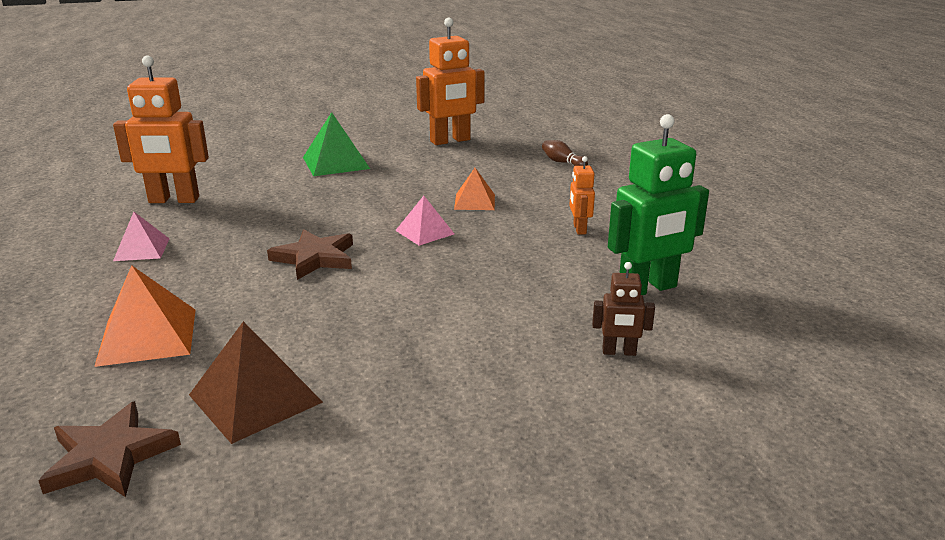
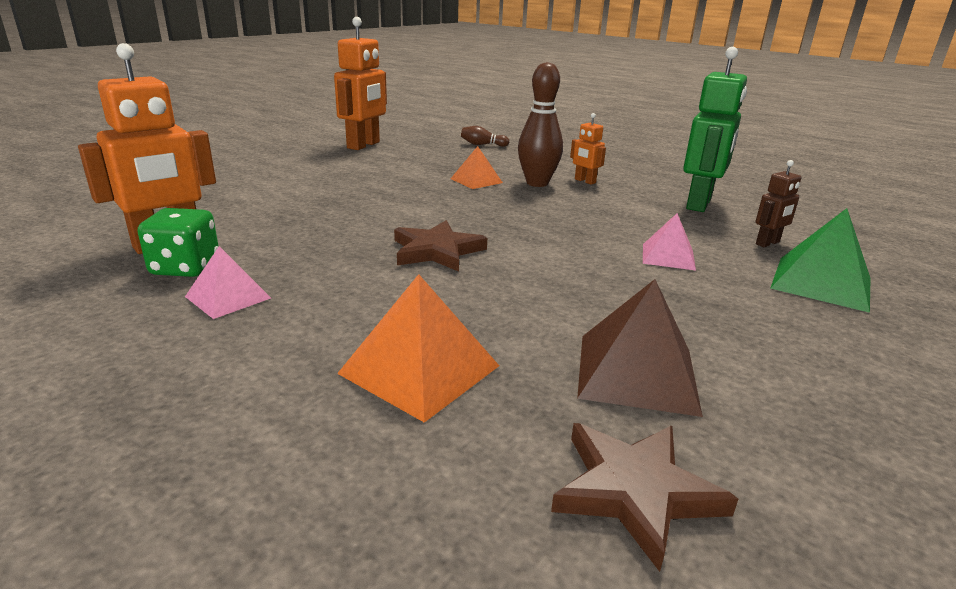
camera: 40 degrees left, 0 degrees up
(155, 221) = (185, 267): none -> green dice
(335, 163) = (291, 178): green pyramid -> green pyramid (821, 283)
(425, 232) = (485, 209): pink pyramid -> pink pyramid (668, 256)
(525, 219) = (537, 183): none -> brown bowling pin

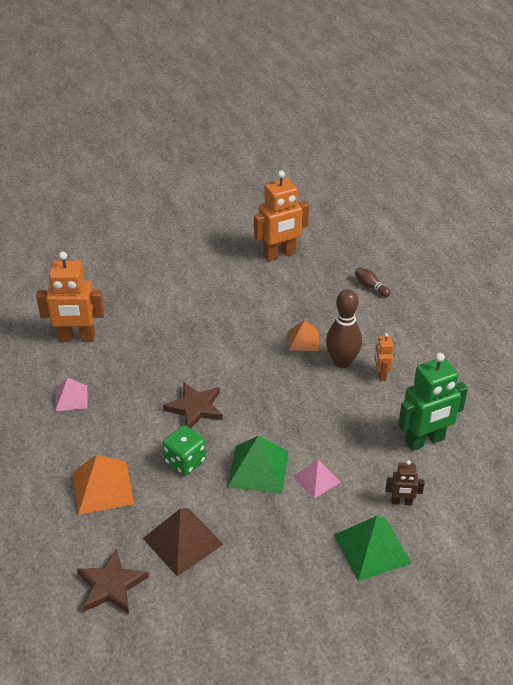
camera: 40 degrees right, 15 degrees up
(185, 267) = (70, 364): green dice -> green dice (185, 461)
(596, 270) = (258, 468): none -> green pyramid

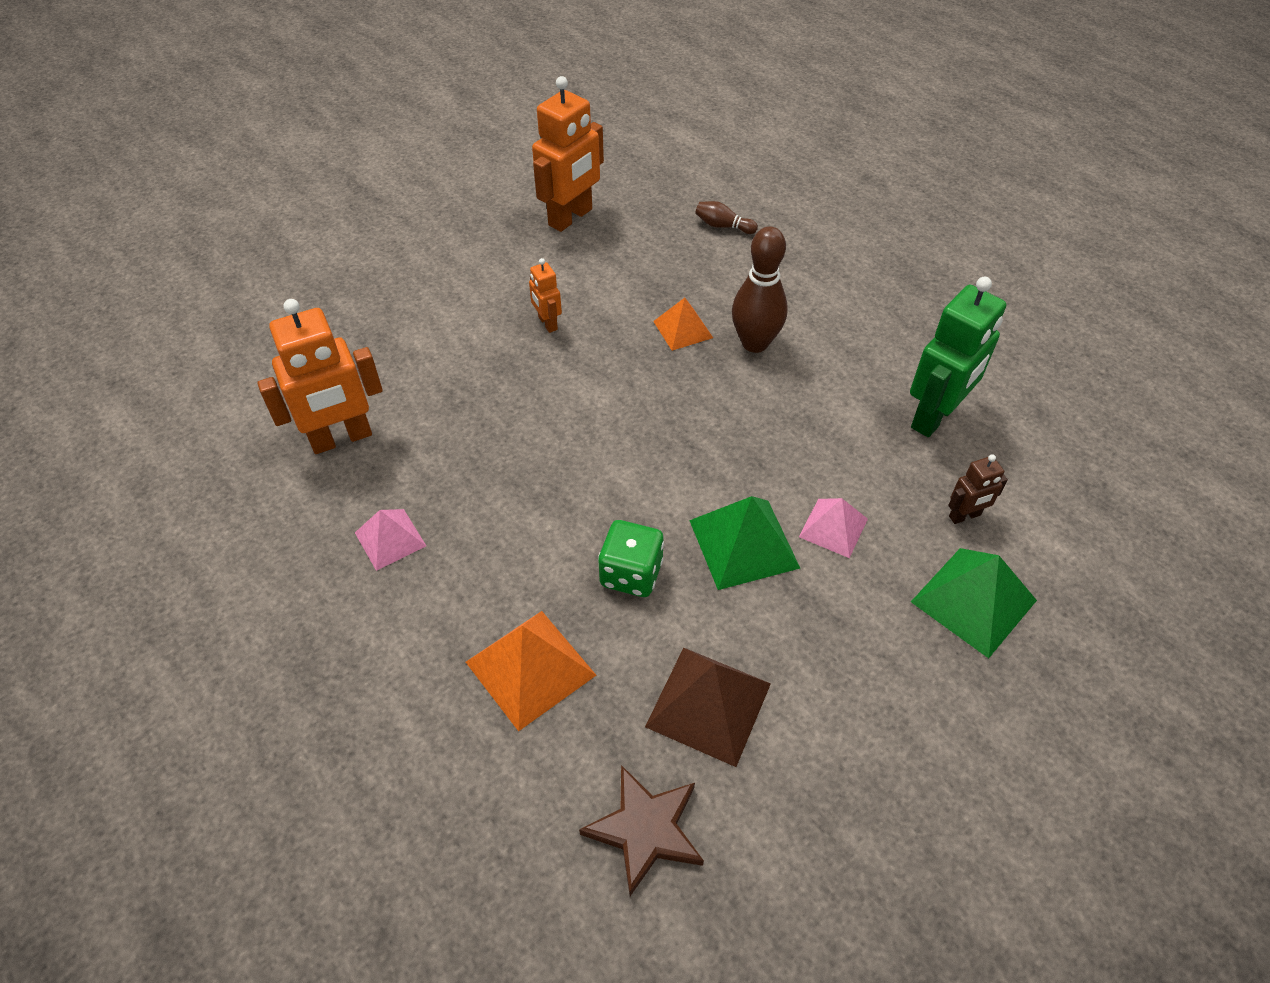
camera: 25 degrees left, 10 degrees up
(195, 408) = (594, 484): brown star -> none
(381, 374) = (817, 343): orange robot -> orange robot (547, 323)

